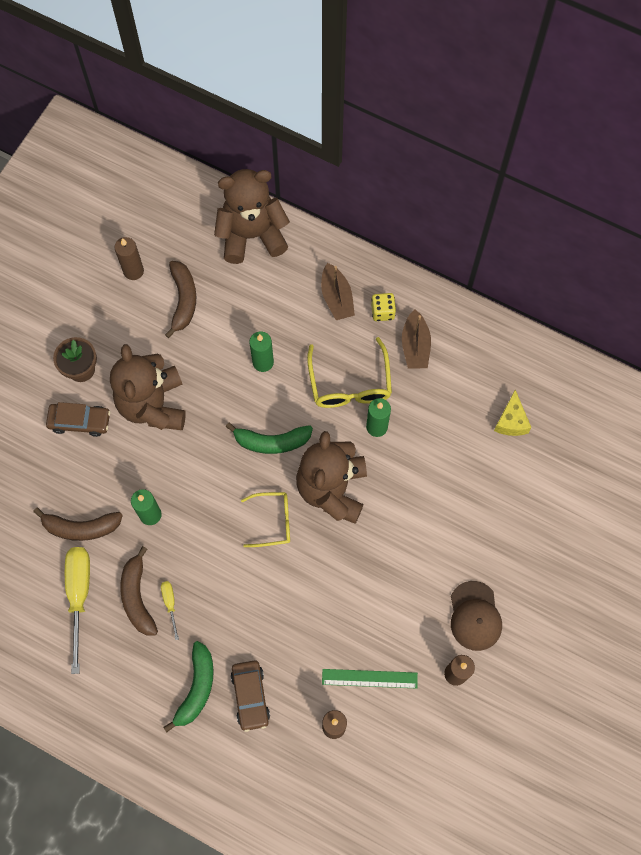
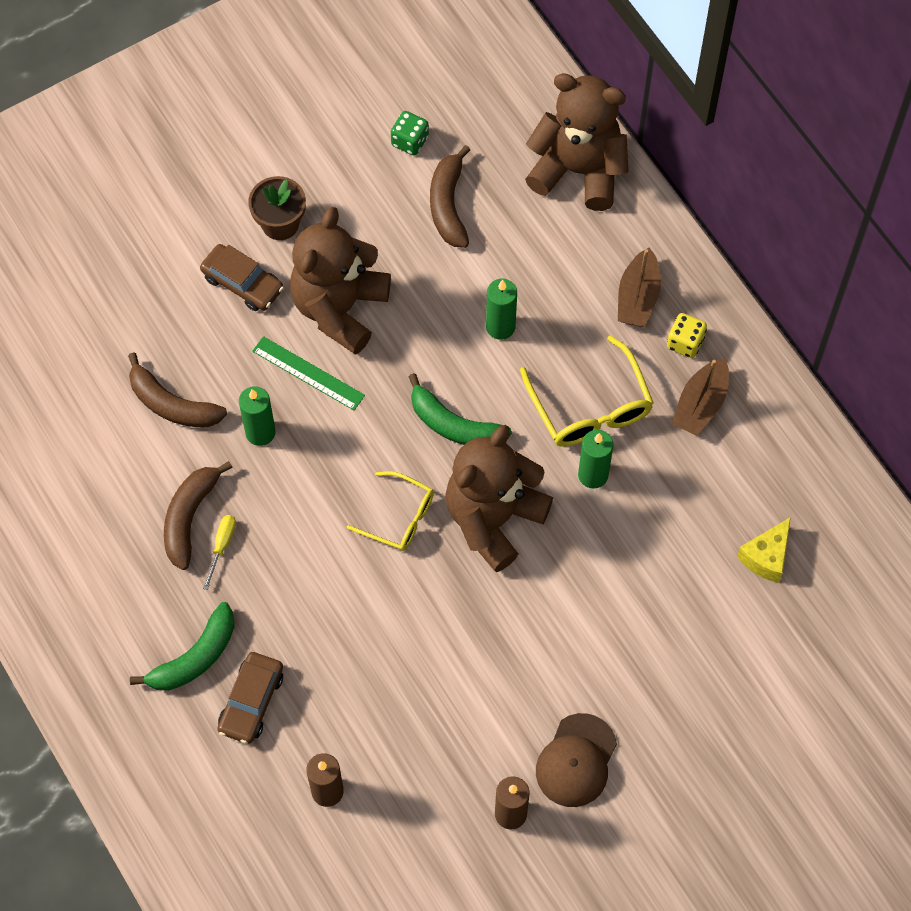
camera: 30 degrees right, 5 degrees down
(79, 595) = (124, 480): yellow screwdriver -> none
(133, 271) = (410, 141): brown candle -> green dice
(183, 300) = (448, 205): brown banana -> brown banana turned 150 degrees clockwise
(350, 384) = (590, 408): yellow glasses -> yellow glasses turned 45 degrees counterclockwise
(369, 678) = (403, 761): green ruler -> green ruler (308, 373)

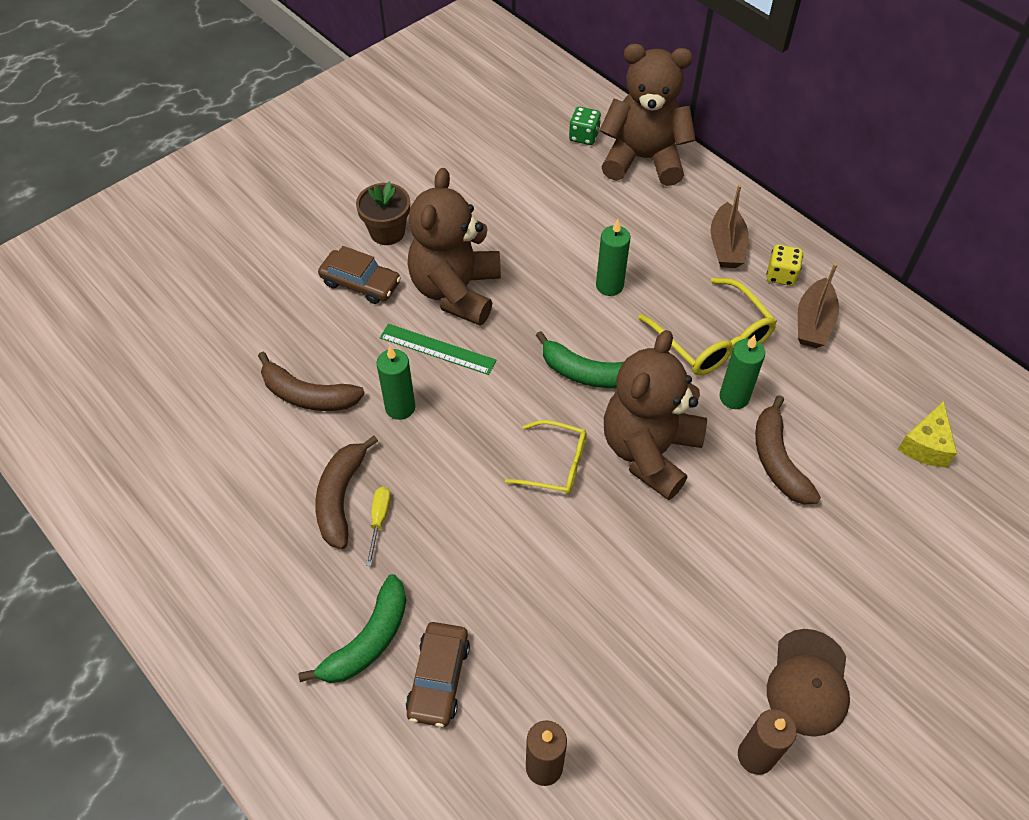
camera: 10 degrees left, 10 degrees down
(410, 141) = (491, 157): green dice -> green dice (584, 136)
(448, 205) = (537, 198): brown banana -> brown banana (778, 460)

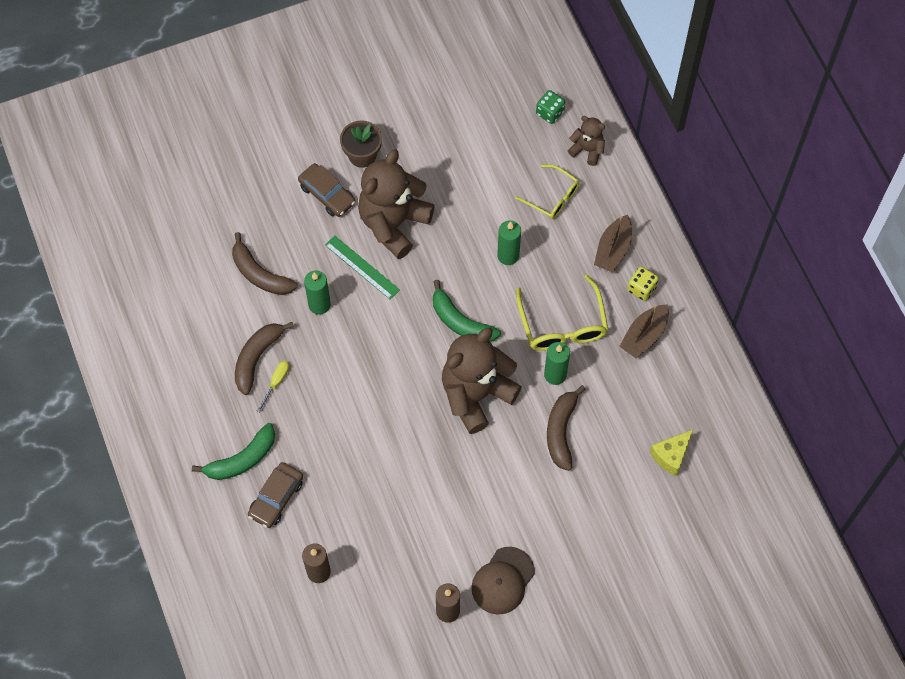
camera: 20 degrees right, 10 degrees up
(556, 465) = (408, 383): yellow glasses -> yellow glasses (553, 197)
(643, 159) = (587, 150): brown teddy bear -> brown teddy bear, size x0.49

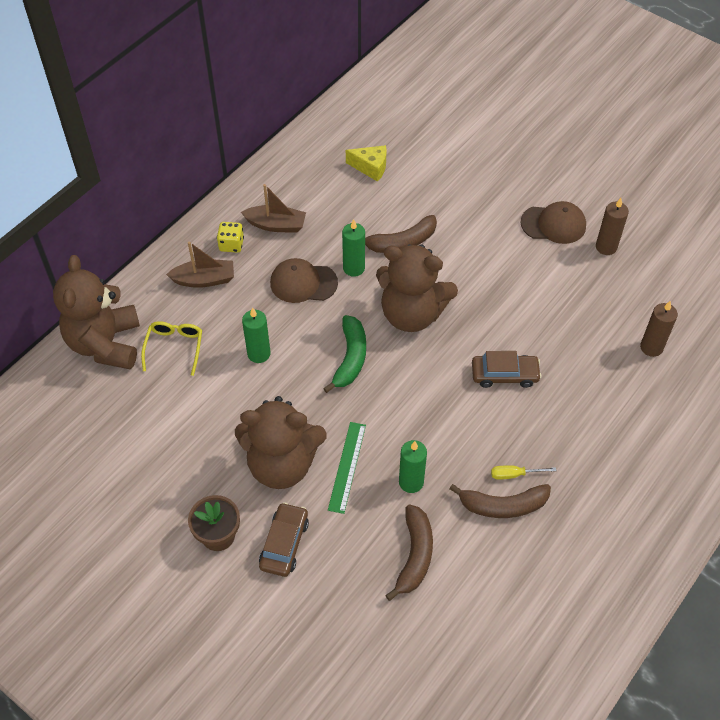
camera: 120 degrees left, 10 degrees down
(242, 459) = (607, 461): green banana -> none
(276, 498) = (618, 413): brown car -> brown car (504, 375)
(550, 113) = (77, 392): green dice -> none
(563, 325) = (303, 283): yellow glasses -> brown cap
(587, 150) = (105, 344): brown teddy bear -> brown teddy bear, size x2.06

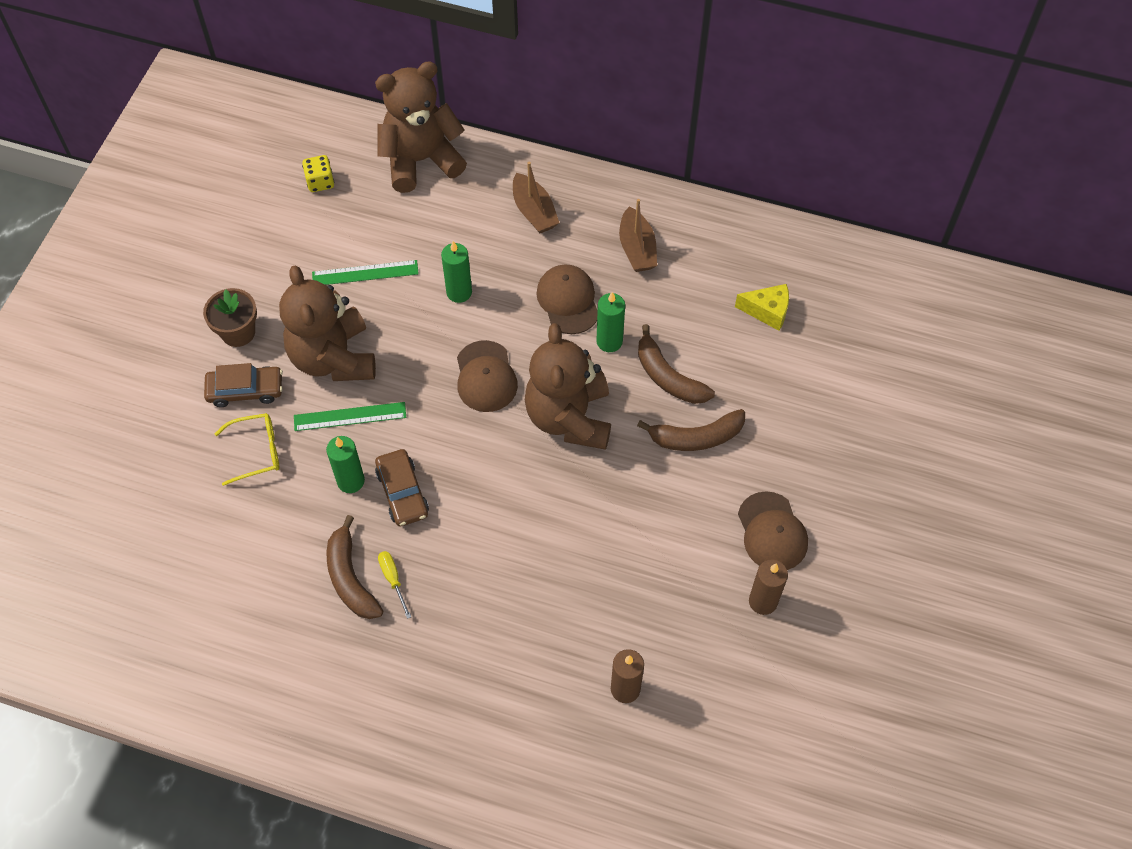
camera: 70 degrees right, 5 degrees up
(174, 347) = (439, 218): yellow glasses -> yellow glasses (257, 451)
(204, 417) = (365, 273): none -> green ruler
(231, 244) = (591, 218): yellow dice -> yellow dice (320, 182)
(350, 358) = (486, 377): green banana -> brown cap
(370, 167) = (767, 311): yellow cheese -> yellow cheese turned 75 degrees counterclockwise
(414, 555) = (266, 509): brown banana -> brown banana (696, 437)
(504, 375) = (522, 535): brown car -> brown car (402, 492)

